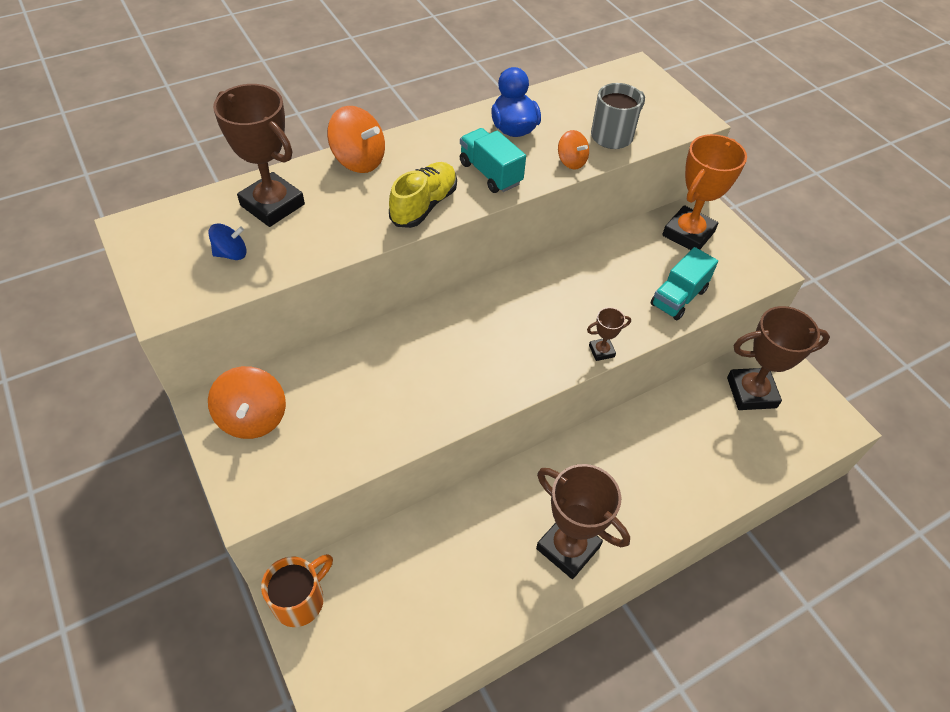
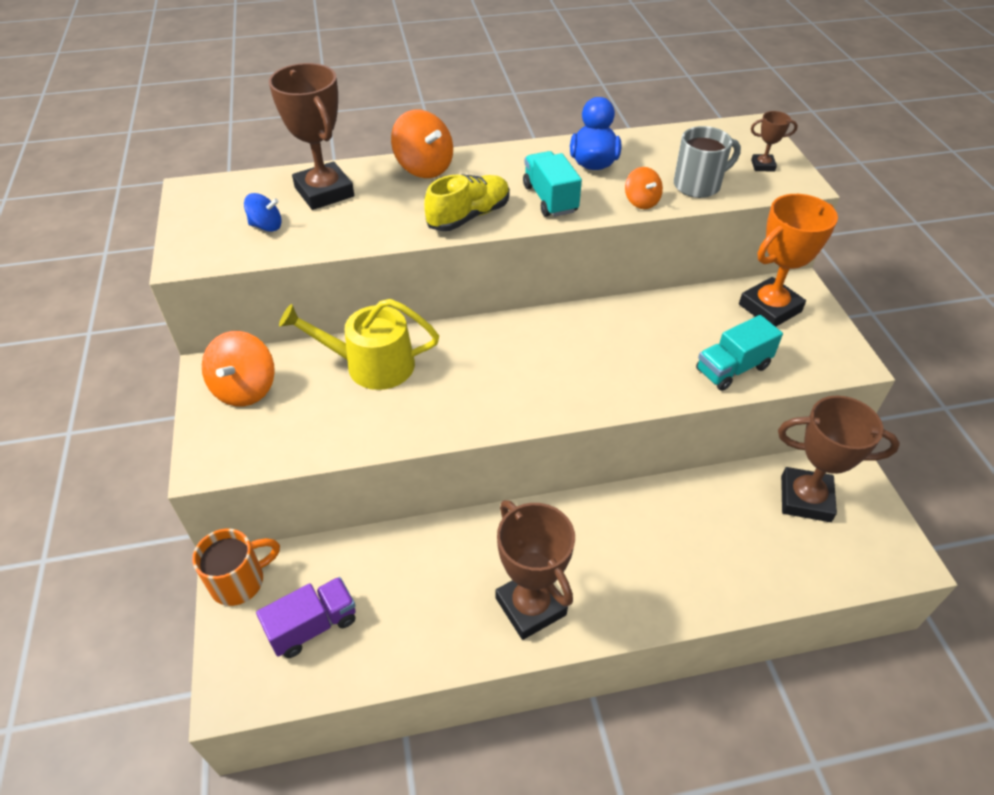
camera: 20 degrees right, 5 degrees down
(365, 365) = (371, 365): none -> yellow watering can
(386, 621) = (313, 626): none -> purple truck
(601, 351) = (622, 403): brown trophy -> brown trophy (762, 165)

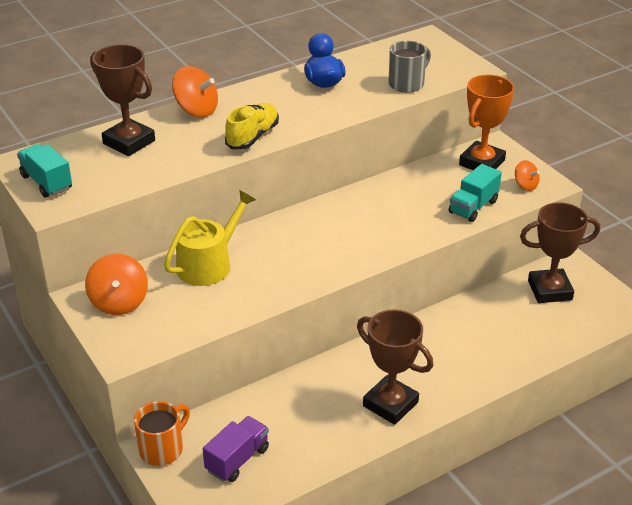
camera: 20 degrees left, 10 degrees down
(266, 226) = (100, 174): blue spinning top -> none
(371, 365) = (209, 264): yellow watering can -> yellow watering can turned 150 degrees clockwise
(550, 199) = (305, 113): turquoise truck -> turquoise truck (46, 182)
(641, 202) = (372, 102): orange spinning top -> orange spinning top (525, 185)
(762, 165) = (445, 62): brown trophy -> none

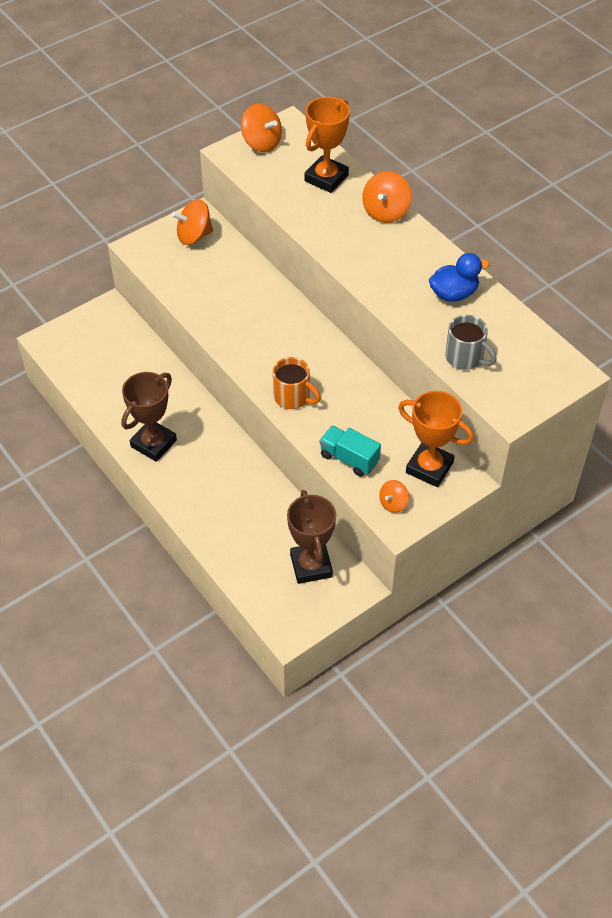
camera: 85 degrees right, 15 degrees up
(46, 182) = (262, 143): turquoise truck -> orange spinning top
(129, 142) = (326, 178): brown trophy -> orange trophy
(162, 449) = (106, 312): orange mug -> orange mug (293, 397)
(209, 264) = (244, 280): yellow watering can -> none
(237, 459) = (96, 354): purple truck -> none
(253, 137) = (346, 253): yellow shoe -> none

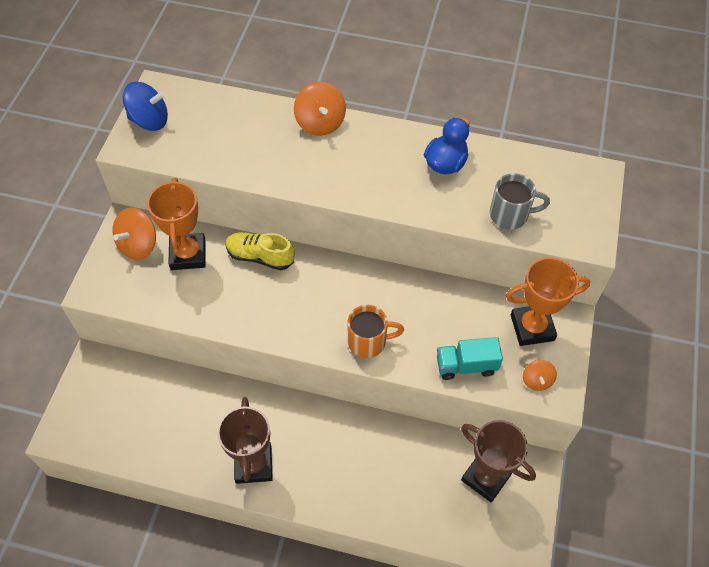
camera: 40 degrees left, 5 degrees up
(262, 143) = (149, 120): orange spinning top -> blue spinning top
(271, 294) = (260, 256): none -> yellow shoe
(326, 178) = (240, 121): orange trophy -> orange trophy (188, 254)

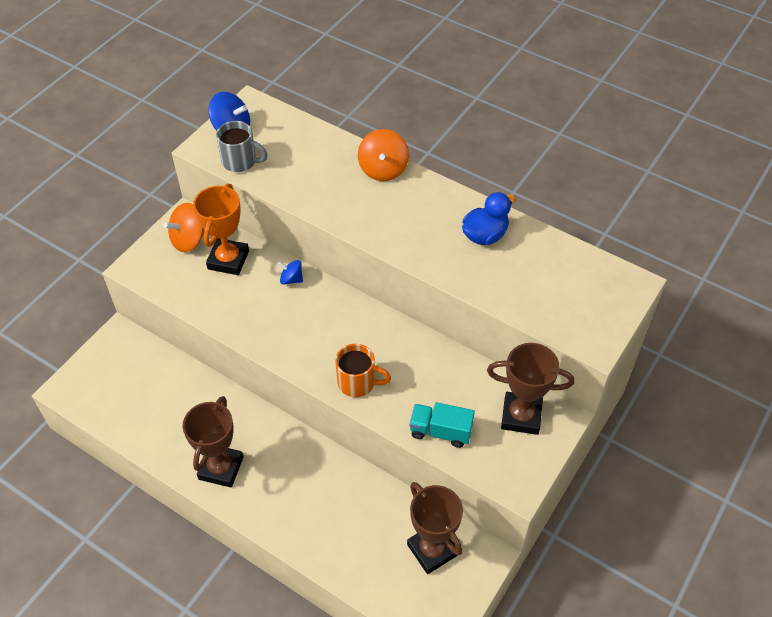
camera: 20 degrees right, 5 degrees down
(260, 256) = (291, 279): yellow shoe -> blue spinning top
(510, 215) = (526, 298): grey mug -> grey mug (240, 161)
(532, 327) = (521, 416): orange trophy -> brown trophy
(536, 380) = (503, 466): orange spinning top -> none

